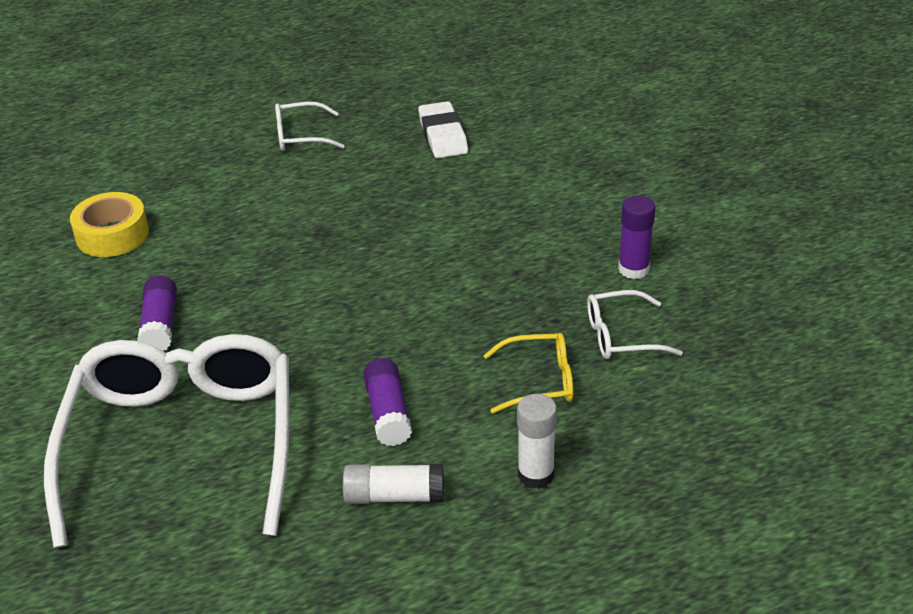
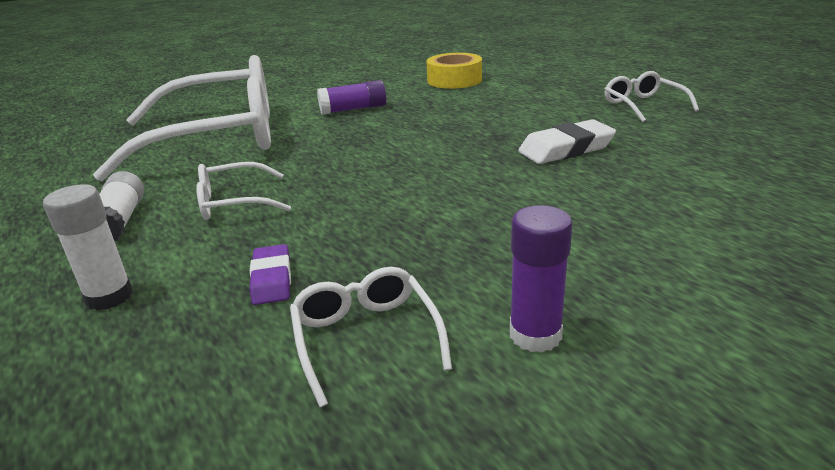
camera: 80 degrees right, 10 degrees down
(388, 413) = (235, 202): purple glue stick -> white glasses
(443, 135) = (726, 160): white eraser -> white eraser (566, 149)
(538, 381) = (271, 279): yellow glasses -> purple eraser

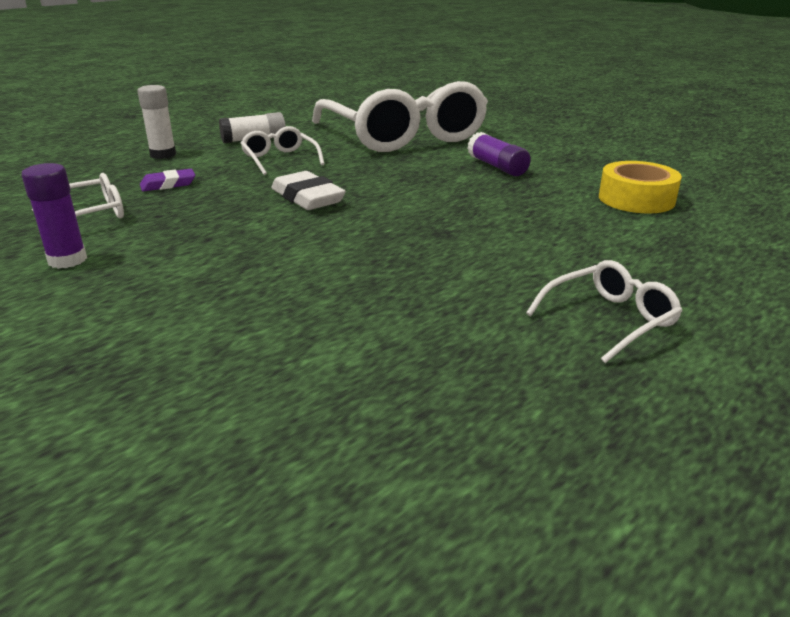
camera: 75 degrees right, 0 degrees up
(566, 149) = (412, 267): white eraser -> white eraser (307, 197)

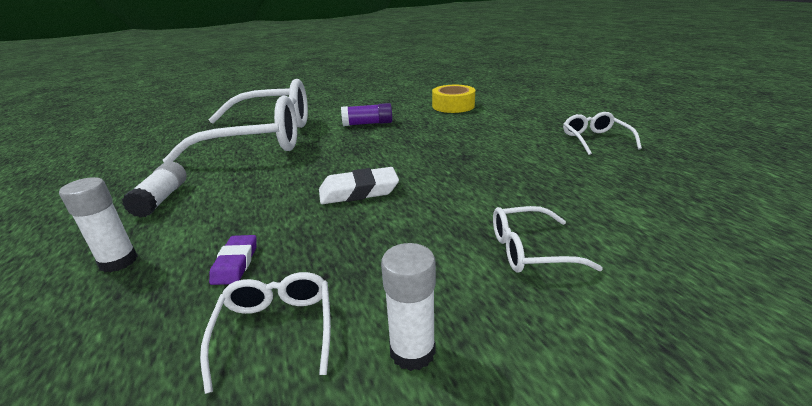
camera: 65 degrees left, 0 degrees up
(67, 260) = (412, 351): purple glue stick -> white glue stick
(280, 159) = (245, 192): white glasses -> white glasses (531, 250)

